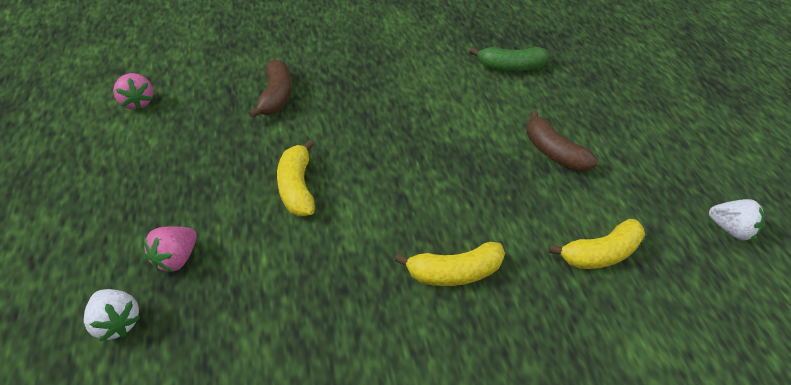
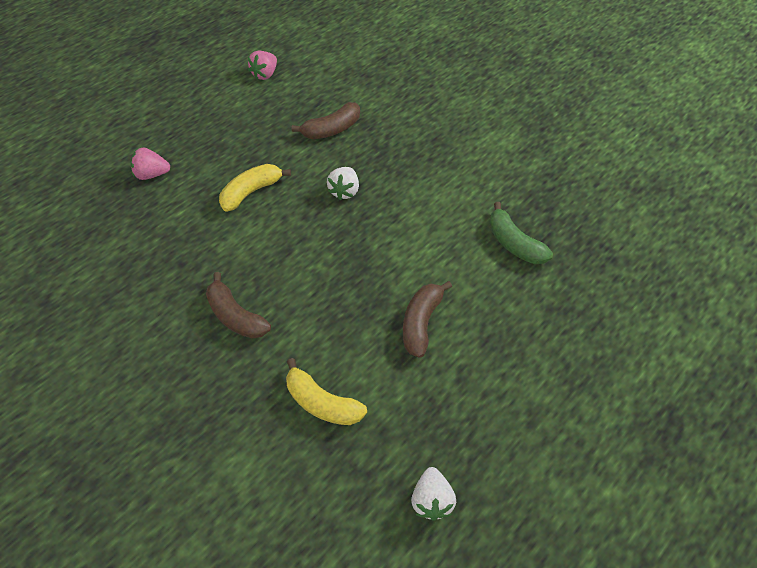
camera: 60 degrees right, 10 degrees up
(116, 323) = (93, 180): white strawberry -> white strawberry (344, 191)
(454, 273) = (236, 316): yellow banana -> brown banana

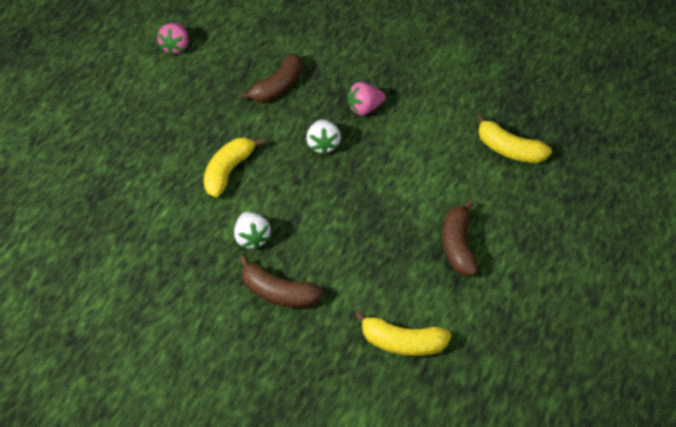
camera: 20 degrees left, 5 degrees down
(152, 174) = (111, 182): pink strawberry -> pink strawberry (364, 108)
(431, 499) = (539, 390): white strawberry -> white strawberry (252, 238)
(514, 243) = (509, 150): green banana -> yellow banana

